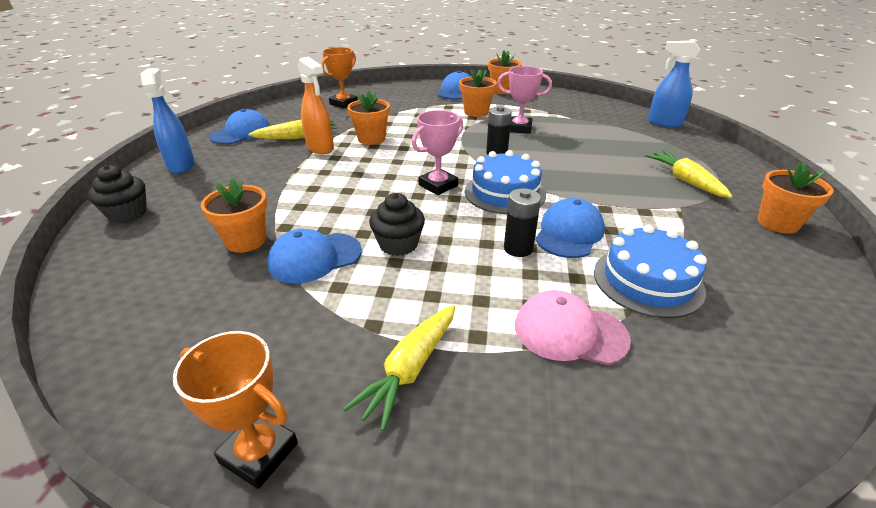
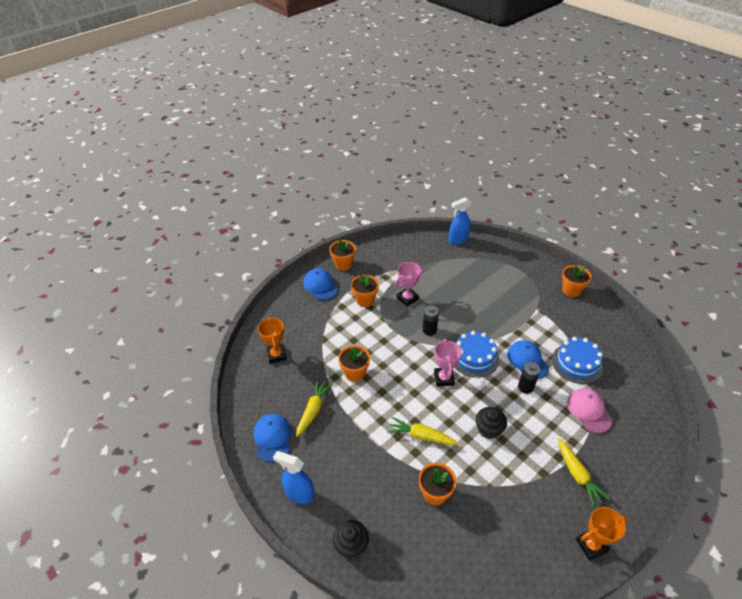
camera: 50 degrees left, 10 degrees up
(315, 258) = (475, 469): blue cap -> none
(320, 148) = (344, 406): orange spray bottle -> none
(569, 332) = (589, 411): pink cap -> pink cap turned 105 degrees clockwise
(685, 181) = (518, 286): yellow carrot -> yellow carrot (421, 436)

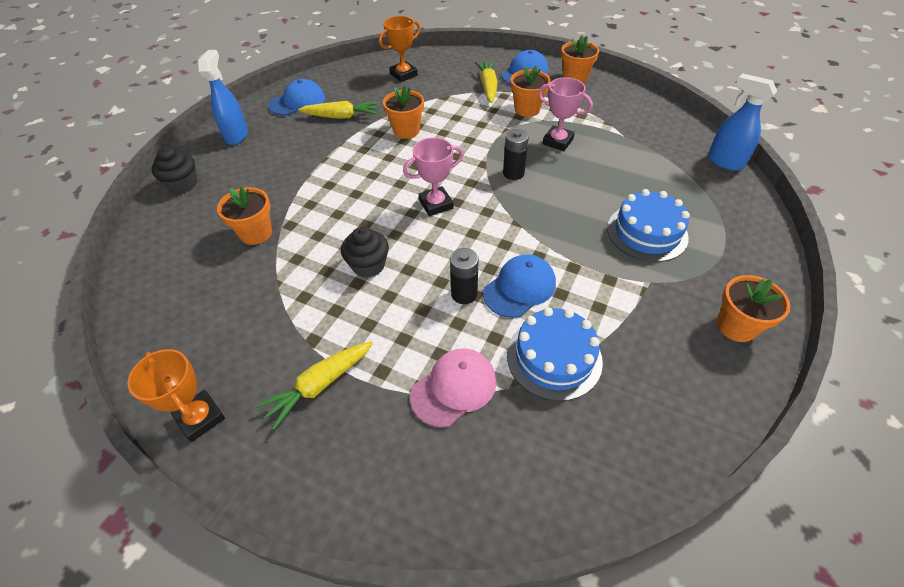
camera: 70 degrees right, 5 degrees up
(421, 436) = (335, 204): yellow carrot -> yellow carrot (488, 87)
(474, 357) = (491, 226): blue cake -> blue cake (647, 232)

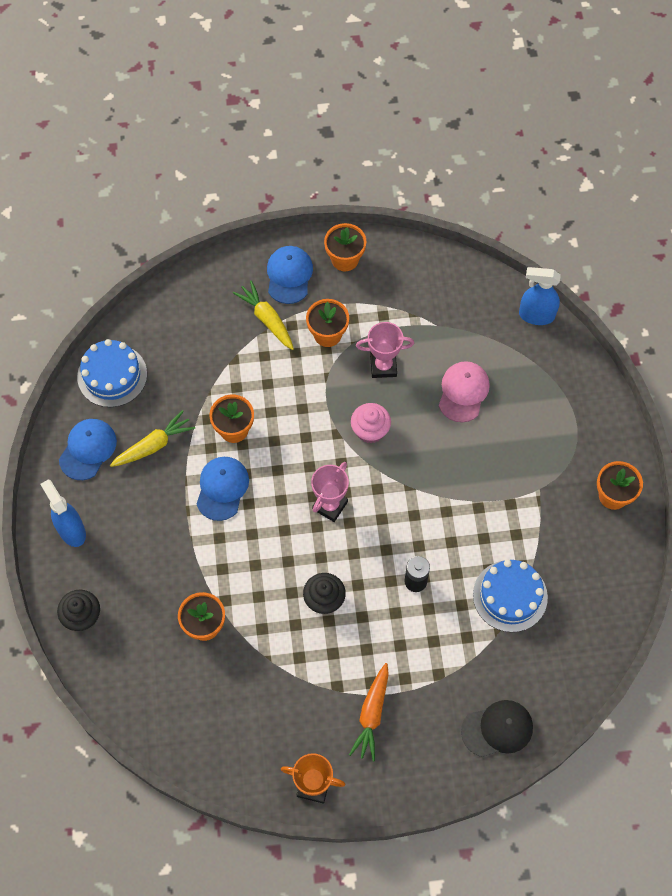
camera: 35 degrees left, 15 degrees up
(319, 385) = (372, 714): yellow carrot -> orange carrot
(403, 74) = (164, 346): orange trophy -> none
(439, 489) = (497, 729): none -> black cap
(454, 388) = (461, 659): pink cap -> pink cap (463, 392)
(513, 173) = (370, 430): black battery -> pink cupcake
(519, 288) = (451, 551): blue cap -> blue cap (222, 488)
(647, 232) = (513, 438): blue cake -> blue cake (112, 375)

